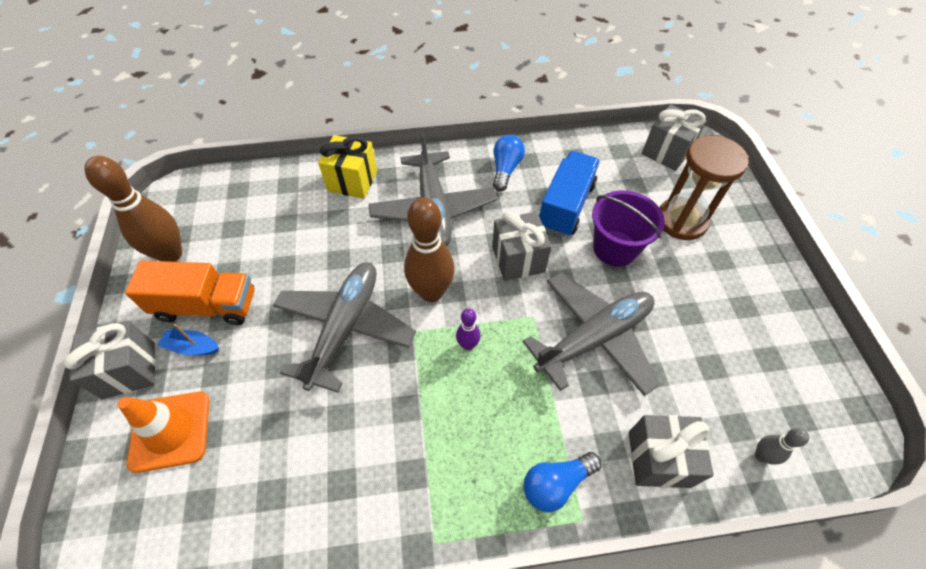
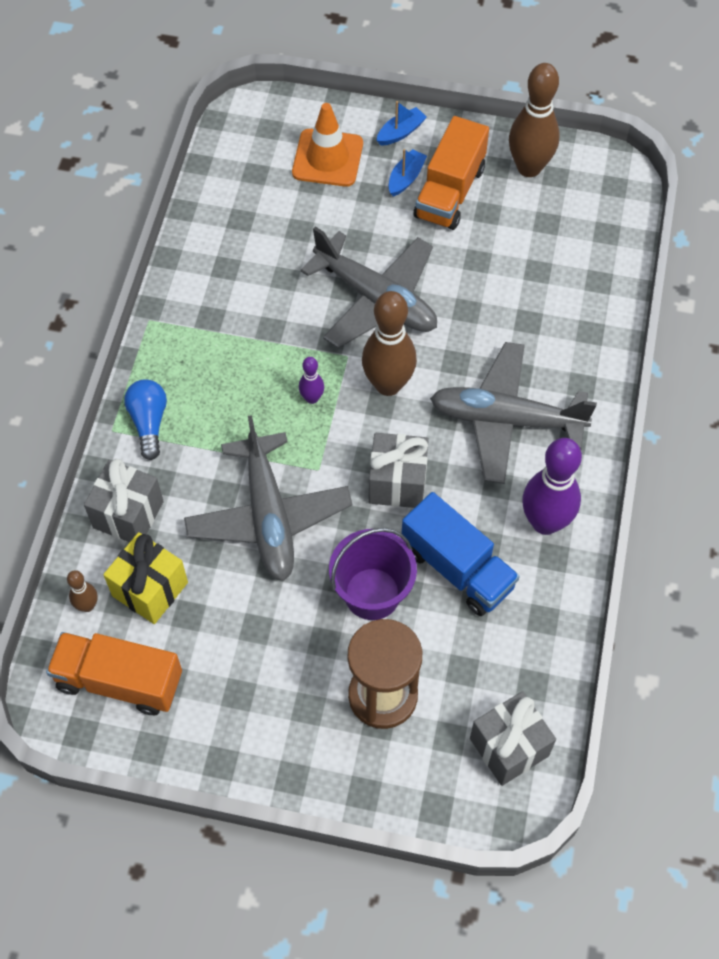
camera: 110 degrees right, 5 degrees up
(129, 370) = (400, 132): grey gift -> blue boat
(352, 181) = (582, 347): yellow gift -> yellow gift (150, 589)
(505, 169) = (545, 522): blue light bulb -> purple bowling pin
(761, 455) = (87, 605): grey bowling pin -> brown bowling pin
(799, 397) = (119, 681): none -> orange truck

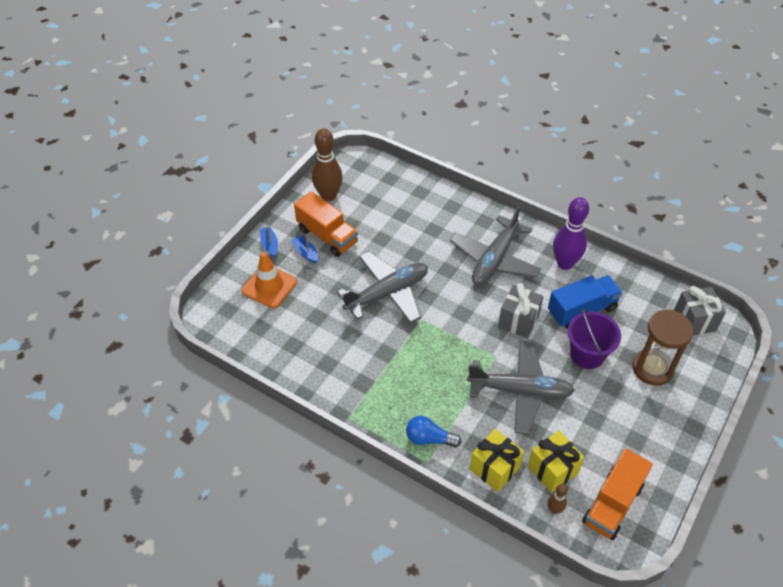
camera: 70 degrees left, 10 degrees down
(128, 514) = (494, 468): grey gift -> yellow gift
(312, 398) = (445, 345): purple bowling pin -> none
(388, 384) = (450, 305): brown bowling pin -> none

